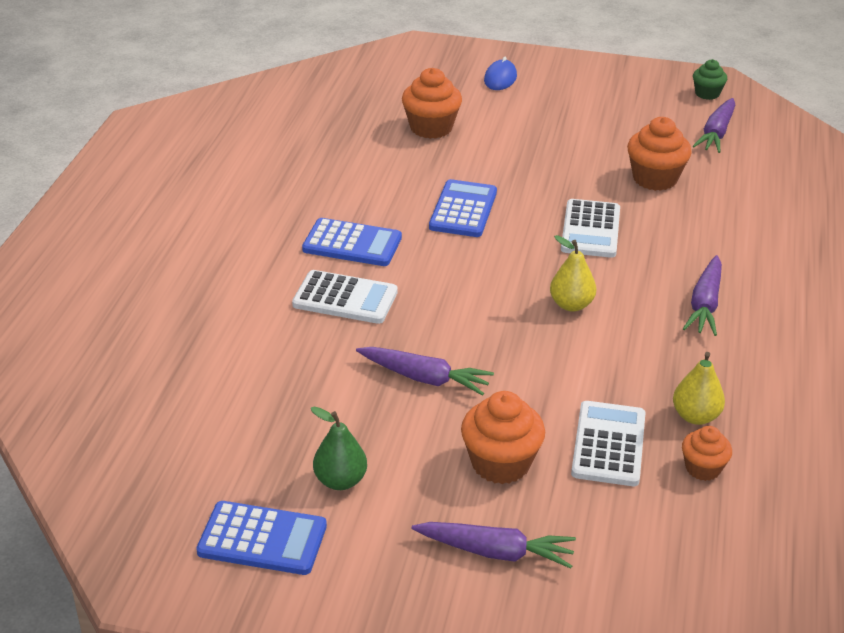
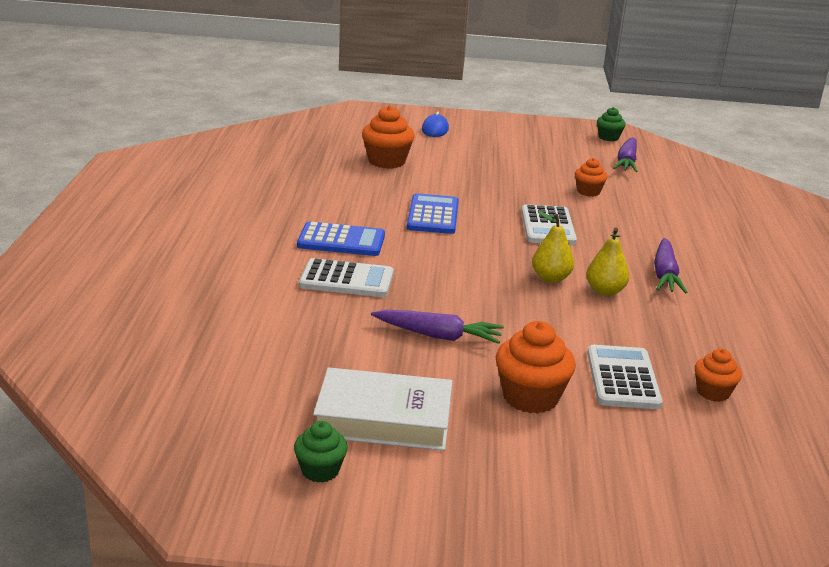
camera: 10 degrees left, 10 degrees down
(262, 539) = (320, 470): blue calculator -> green cupcake
(340, 481) = (383, 418): green pear -> white book
(495, 552) = (550, 468): purple carrot -> none
(655, 178) = (588, 192): orange cupcake -> orange cupcake, size x0.60
(695, 416) = (690, 354): yellow pear -> yellow pear (605, 291)

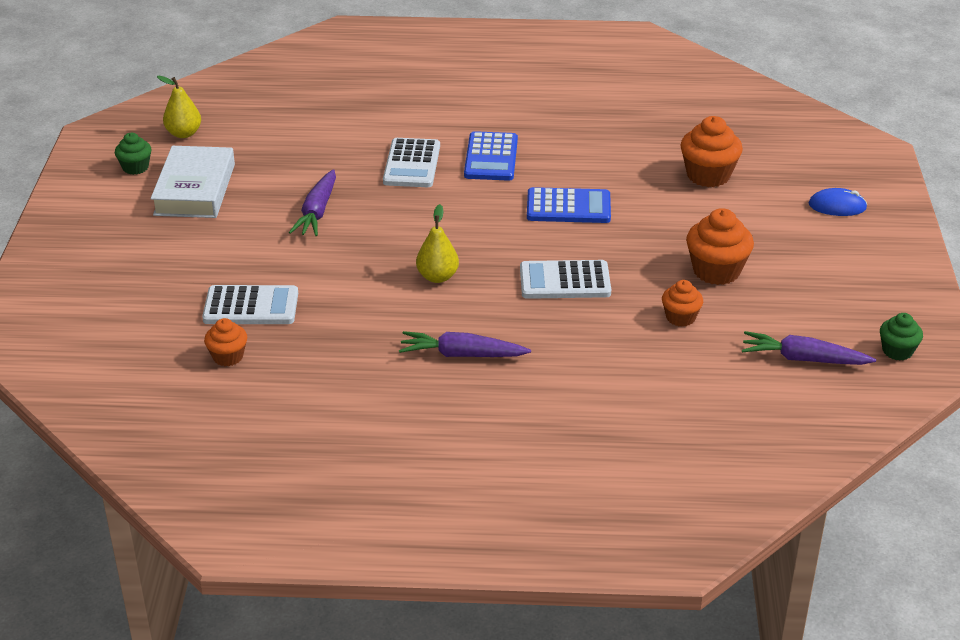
camera: 90 degrees right, 10 degrees up
(530, 397) = (221, 256): orange cupcake -> orange cupcake (716, 271)
(605, 291) = (415, 310): yellow pear -> yellow pear (184, 134)

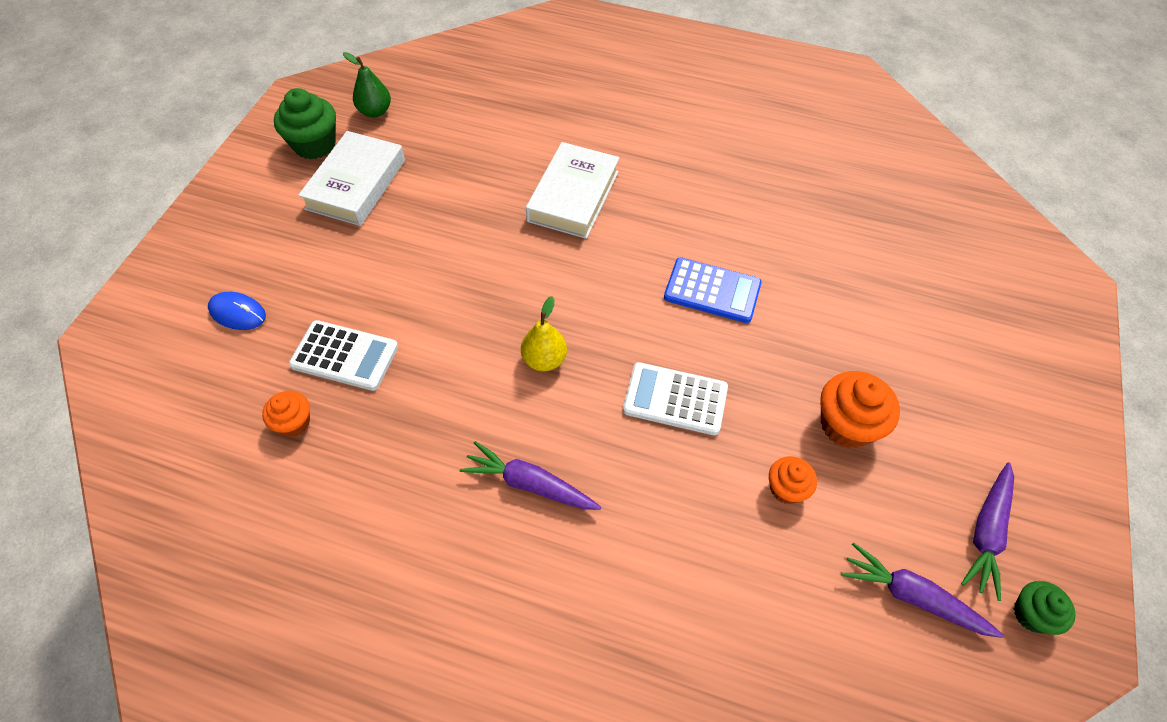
camera: 15 degrees right, 20 degrees up
(135, 167) = (314, 145): green cupcake -> green cupcake, size x1.67
(184, 134) = (375, 111): yellow pear -> green pear
(317, 212) = (458, 240): purple carrot -> purple carrot (986, 533)
(412, 164) = (573, 196): white calculator -> white book
(491, 157) = (654, 204): blue calculator -> none
(708, 175) = (875, 279): orange cupcake -> none
(837, 206) = (1009, 357): blue mouse -> blue mouse (238, 313)

